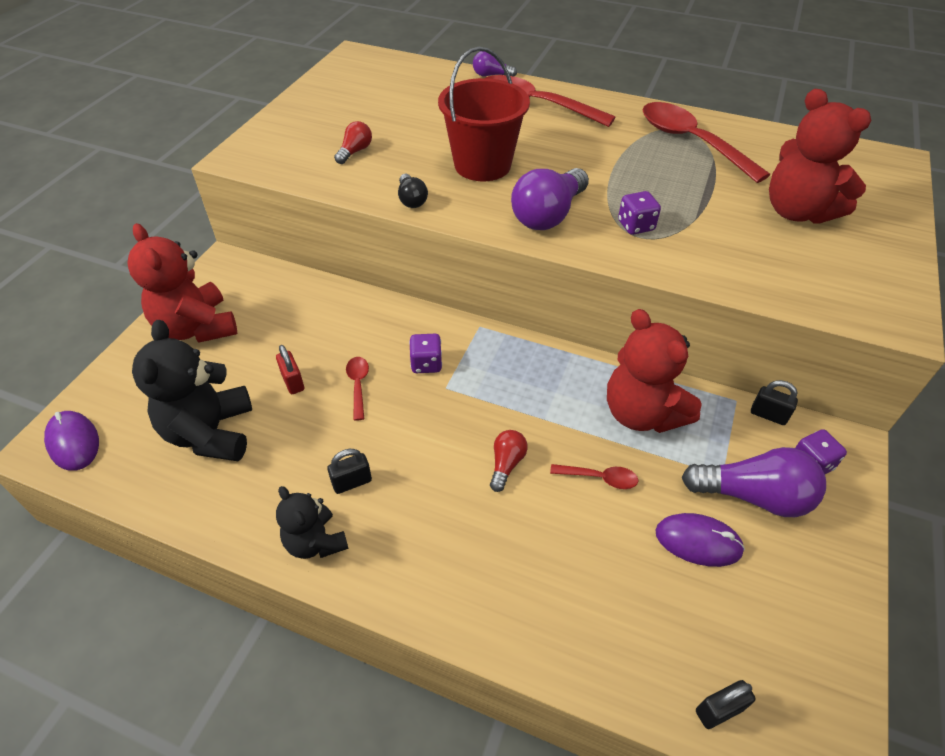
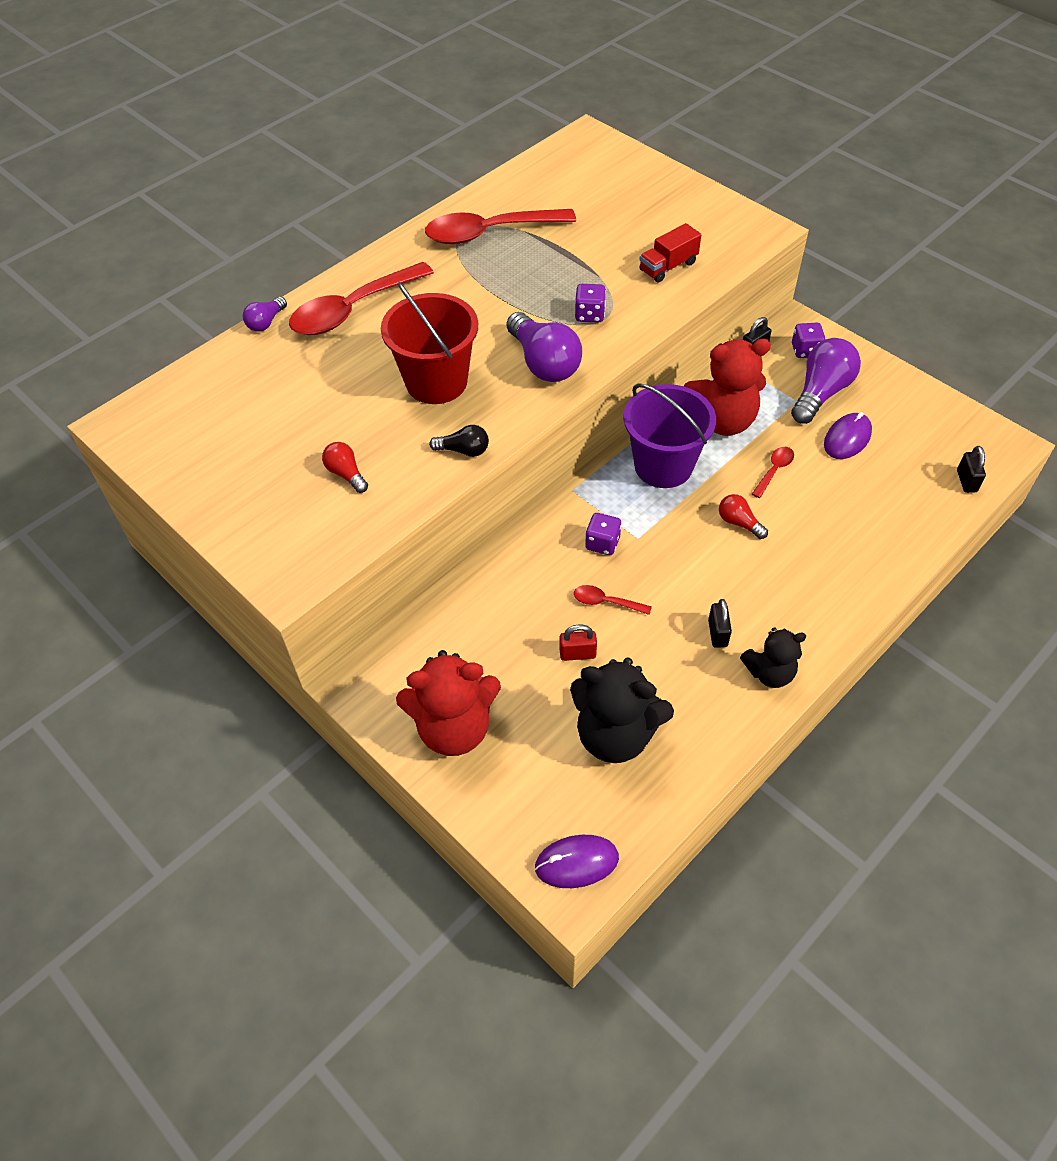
camera: 65 degrees left, 5 degrees up
(548, 382) = (663, 466): none -> purple bucket
(756, 260) = (668, 266): none -> red truck
(797, 212) = (622, 218): red teddy bear -> none

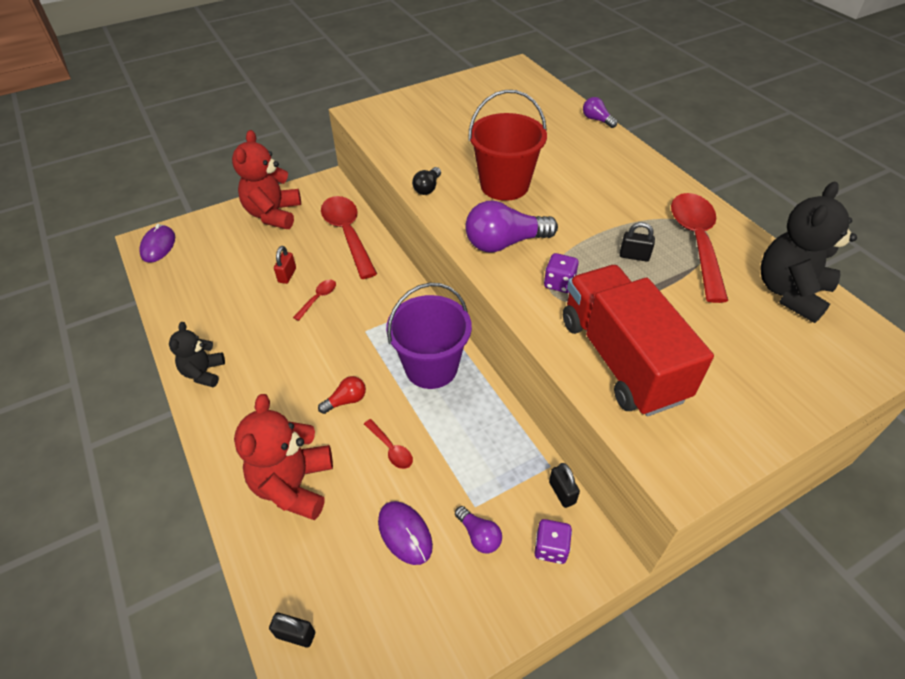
camera: 105 degrees right, 5 degrees down
(346, 474) = (432, 138): red light bulb -> none
(353, 310) = (601, 157): red spoon -> red spoon (348, 234)
(602, 543) = (370, 309): purple dice -> none
(615, 734) = (219, 279): black teddy bear -> black teddy bear (790, 292)
(668, 266) = (621, 359): red truck -> red truck, size x2.23
(717, 633) = (255, 353): black padlock -> black padlock (634, 256)
(722, 421) = (469, 428): red teddy bear -> red teddy bear (294, 485)
(820, 393) = (479, 535): purple light bulb -> purple light bulb, size x0.52

